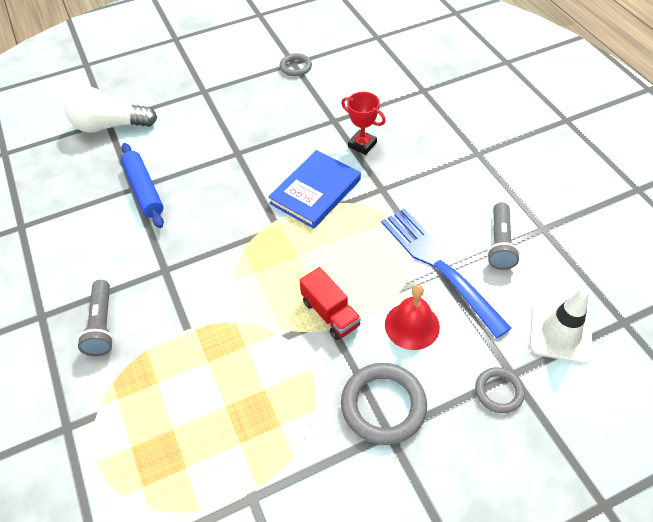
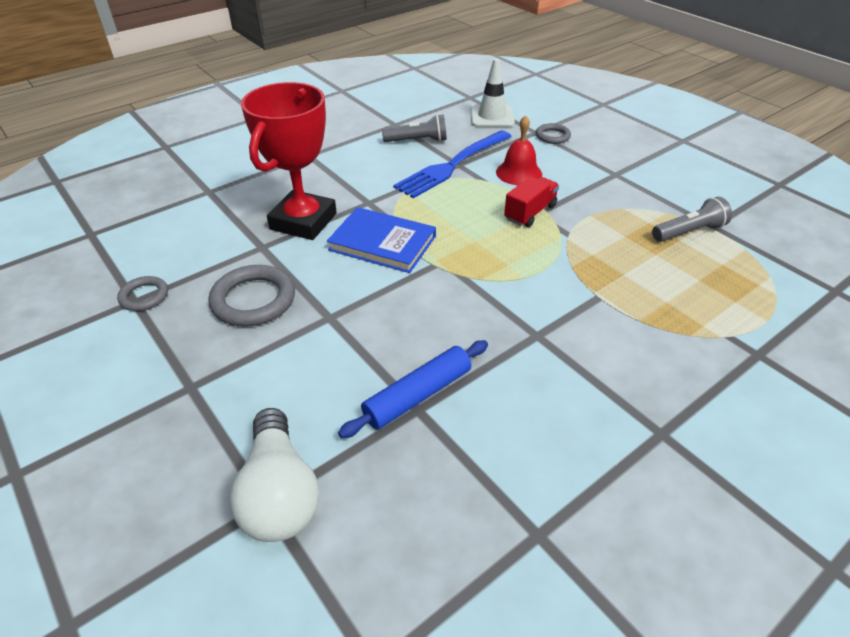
camera: 105 degrees left, 10 degrees down
(102, 325) = (636, 366): grey flashlight -> grey flashlight (689, 232)
(362, 145) = (303, 221): red trophy -> red trophy, size x2.03
(383, 405) = (596, 178): grey ring -> grey ring (253, 300)

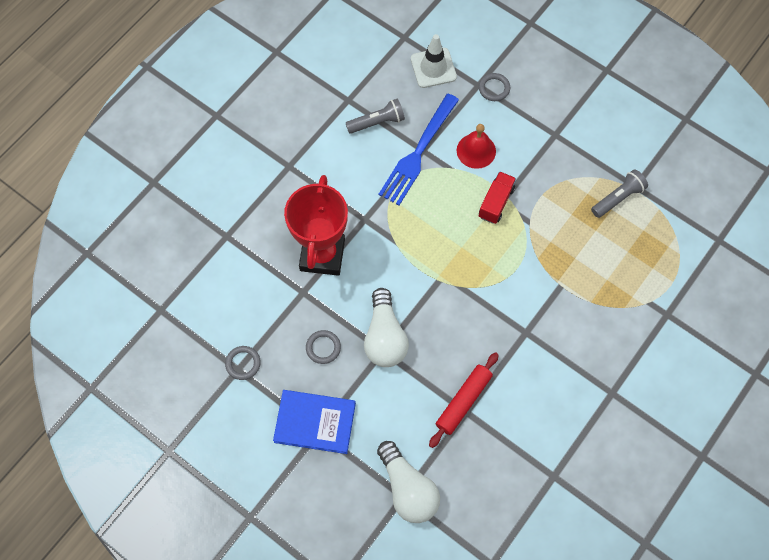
camera: 15 degrees left, 25 degrees up
(253, 300) = (323, 347): grey ring -> grey ring, size x0.57
(338, 304) = (384, 337): none -> white light bulb
(382, 243) = (393, 266): blue book -> blue book (315, 422)
(417, 395) = (463, 401): blue rolling pin -> red rolling pin

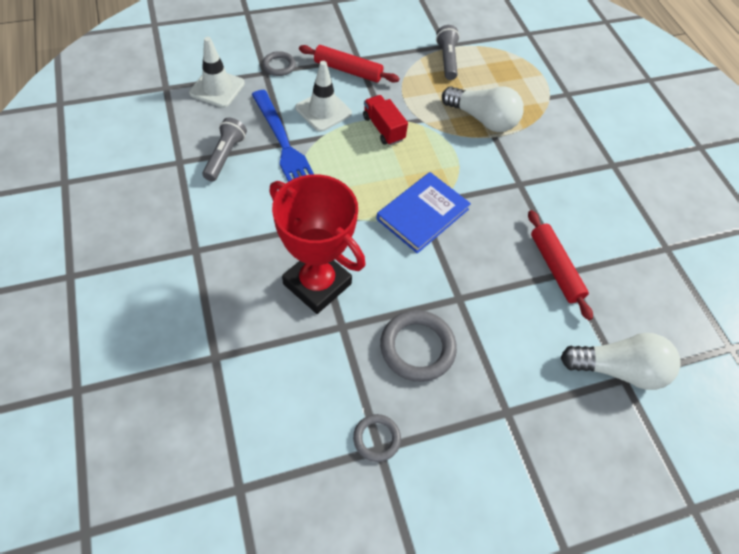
camera: 60 degrees left, 10 degrees down
(315, 422) = (495, 409): blue book -> blue book (422, 214)
(323, 347) = (417, 347): grey ring -> grey ring, size x1.74
(384, 337) = (446, 288): white light bulb -> white light bulb (482, 119)
(476, 150) = (323, 111): red bell -> white traffic cone
(535, 137) = (348, 70): none -> red rolling pin

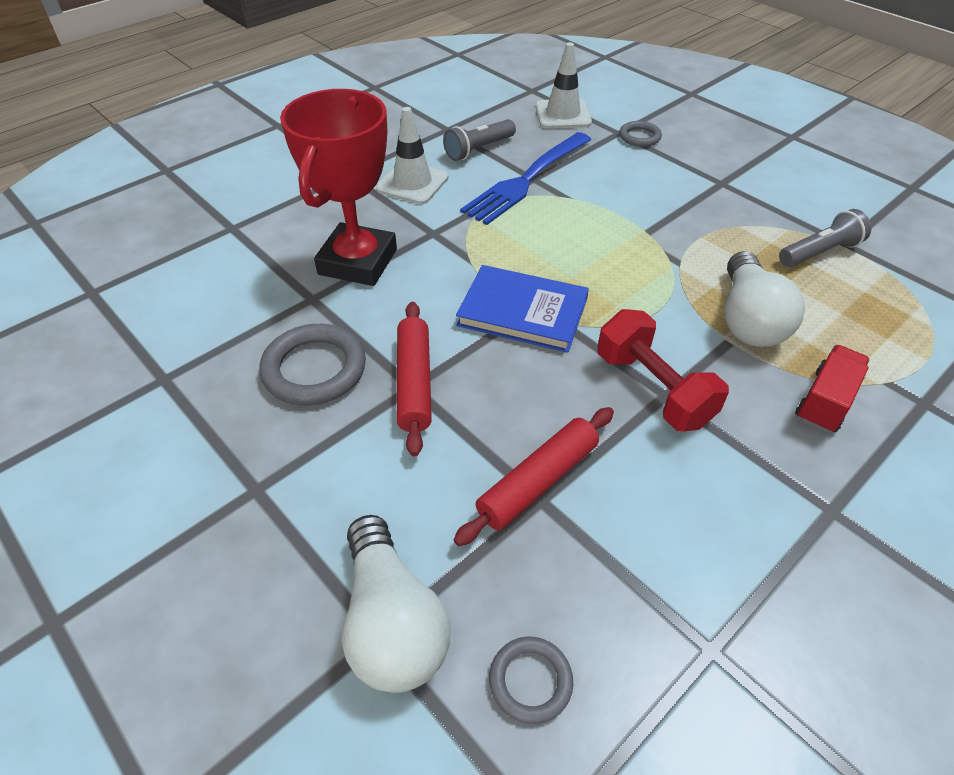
camera: 70 degrees right, 10 degrees down
(225, 156) = (478, 149): grey flashlight -> grey flashlight turned 150 degrees clockwise
(323, 111) = (607, 186): white traffic cone -> white traffic cone (412, 183)
(348, 70) = (692, 182): red rolling pin -> red rolling pin (414, 382)
(376, 438) = (175, 372): grey ring -> grey ring (530, 681)
(383, 128) = (630, 237): red truck -> red truck (825, 401)
(513, 187) = (653, 389): none -> red dumbbell

